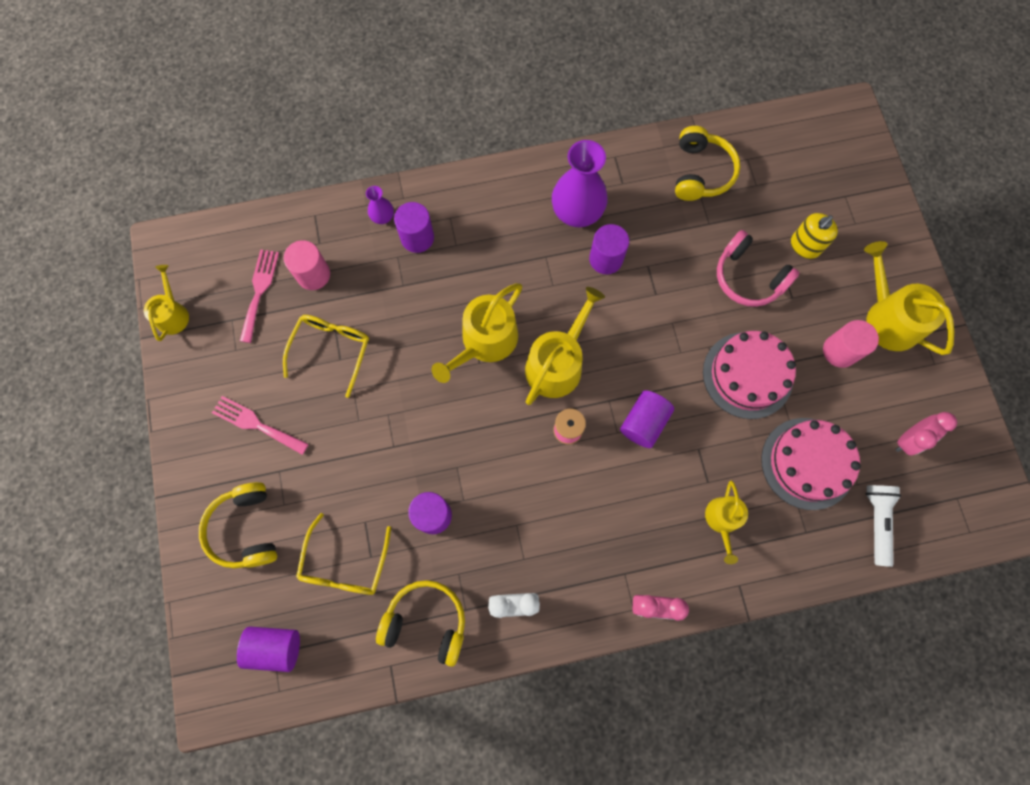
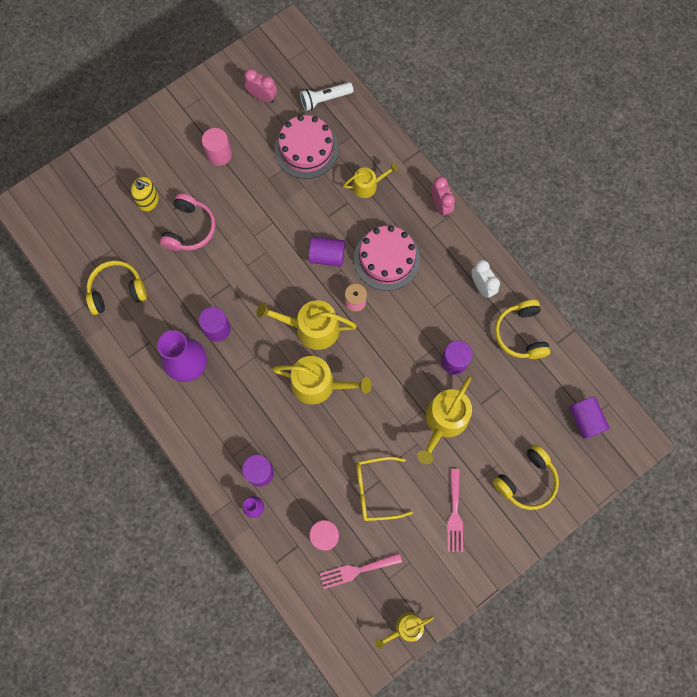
camera: 115 degrees left, 0 degrees up
(345, 564) = (513, 402): yellow glasses -> none
(747, 375) = (263, 204): pink cake -> pink cake (386, 259)
(888, 318) = (181, 133): yellow watering can -> yellow watering can (444, 421)

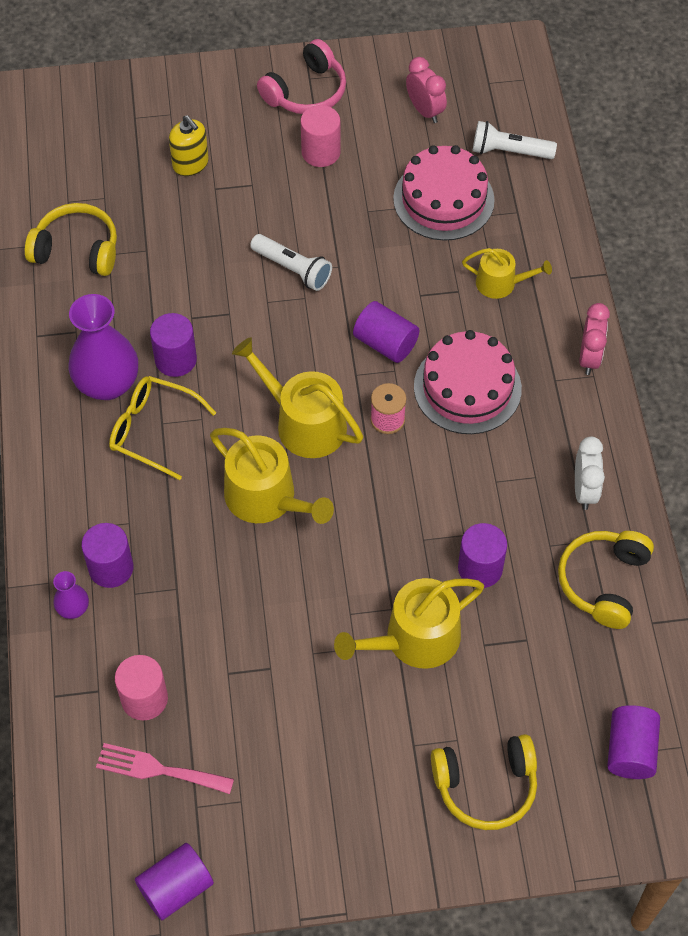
camera: 30 degrees right, 15 degrees down
(189, 229) = (221, 221): pink headphones -> pink headphones (306, 91)
(248, 237) = (293, 269): none -> white flashlight
(376, 490) = (256, 678): yellow glasses -> yellow glasses (153, 430)
(405, 628) = (176, 888): yellow watering can -> purple cylinder
(454, 514) = (348, 773): pink fork -> none

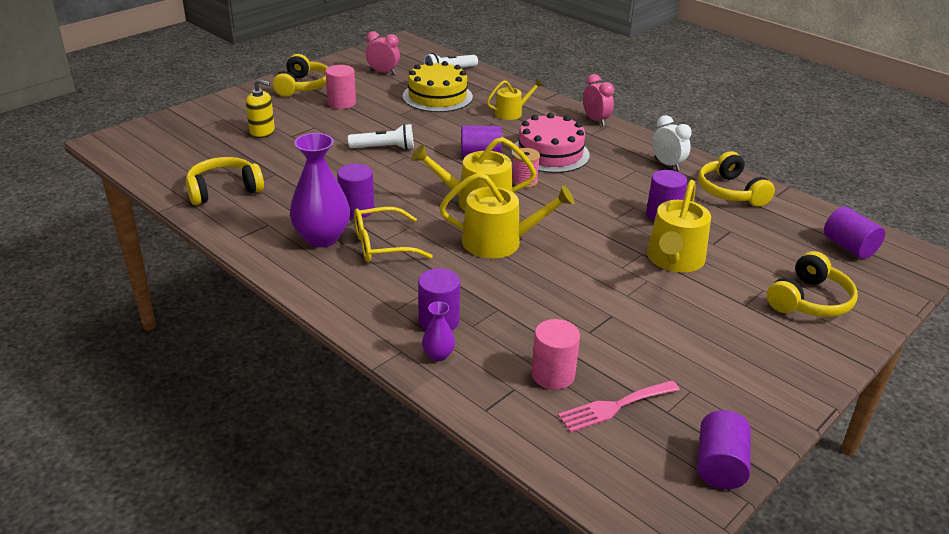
camera: 40 degrees left, 25 degrees down
(306, 91) = (303, 86): pink headphones -> yellow headphones
(443, 199) = (437, 96): pink cake -> yellow cake

